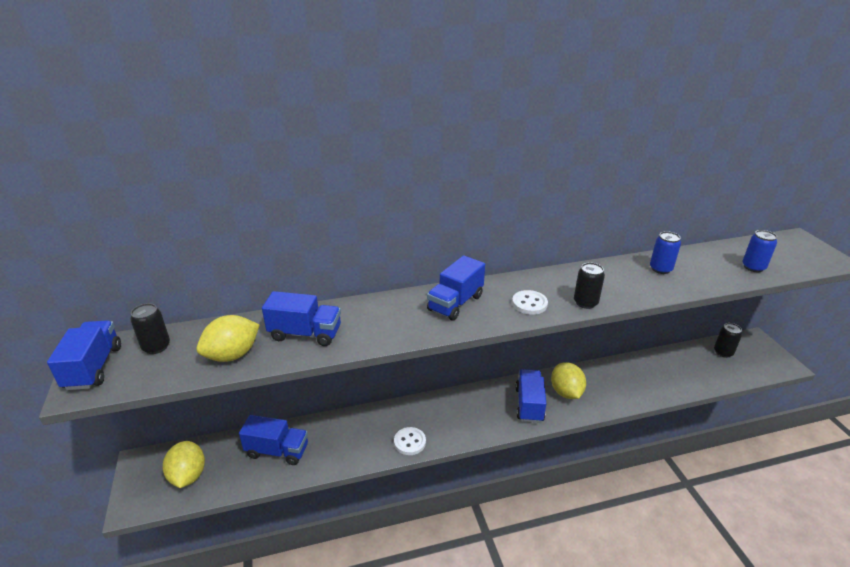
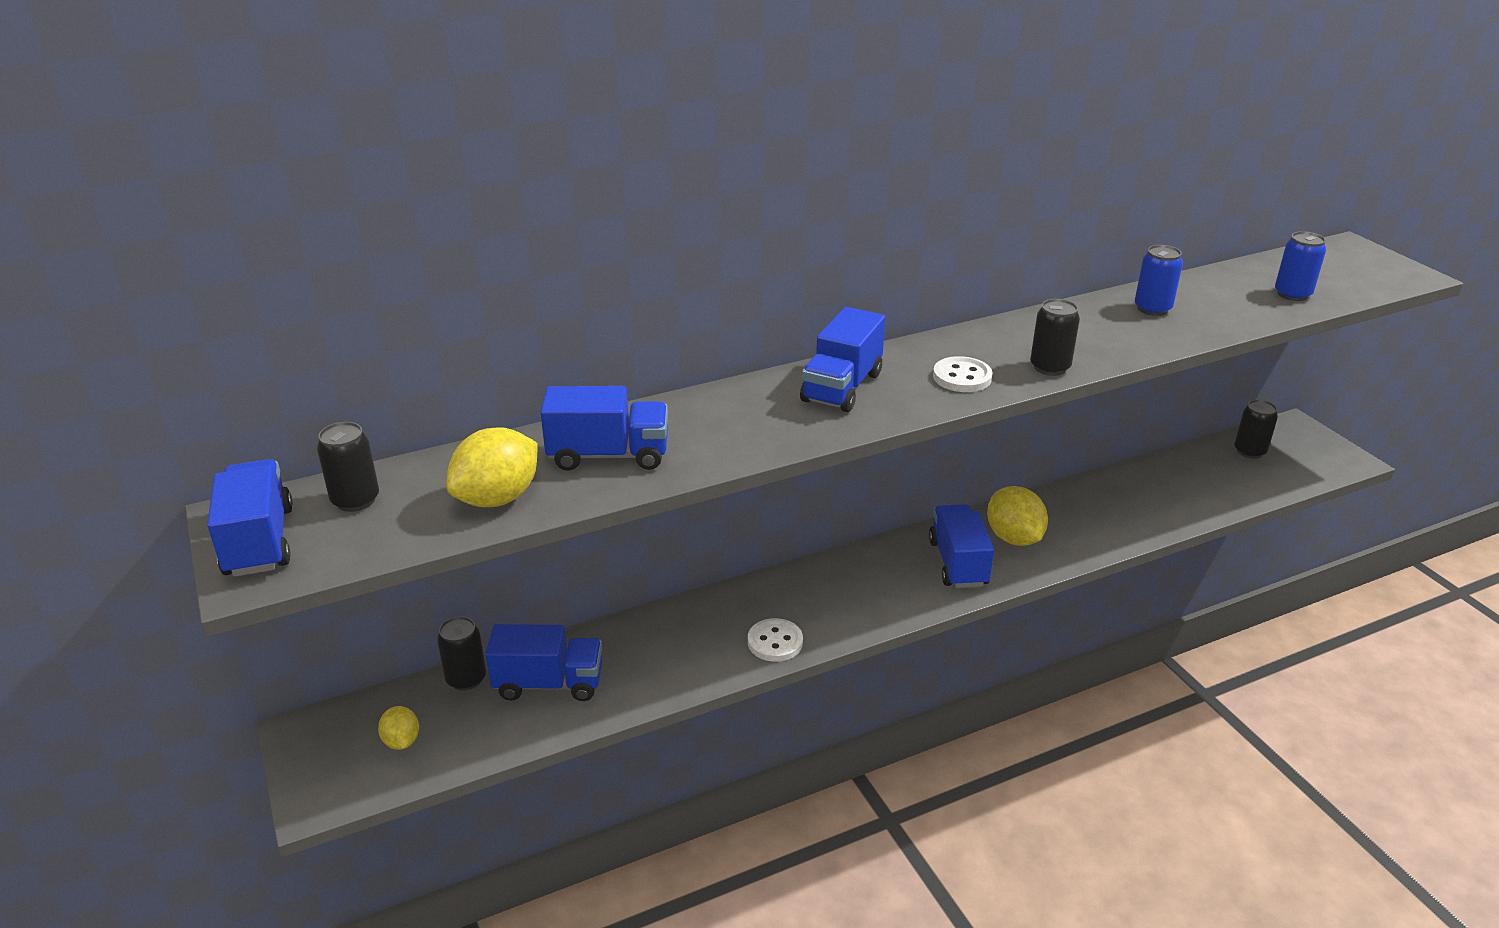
camera: 10 degrees left, 0 degrees up
(188, 476) = (401, 741): yellow lemon -> yellow lemon, size x0.57
(234, 441) = (466, 679): none -> black can

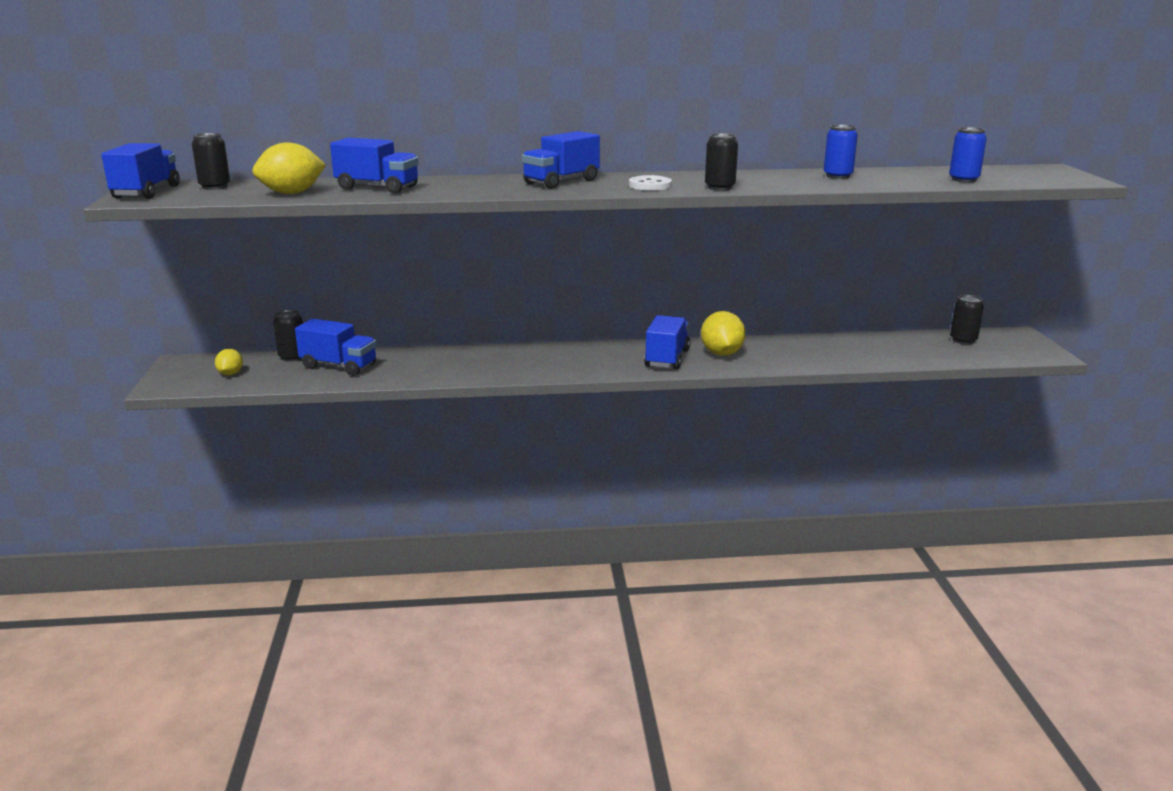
camera: 20 degrees right, 10 degrees down
(775, 642) = (500, 372): white button -> none

